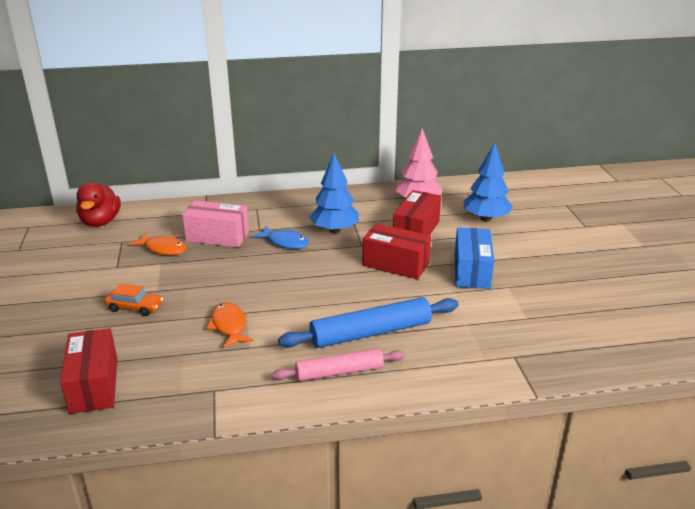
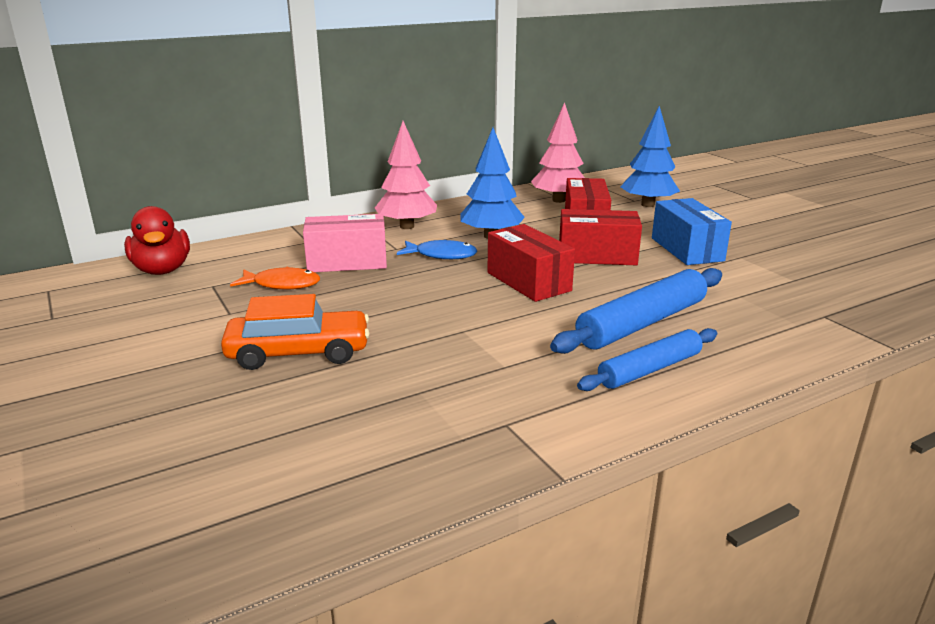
camera: 20 degrees left, 5 degrees down
(94, 385) = (318, 457): red box -> red box (528, 281)
(135, 307) = (299, 353): orange car -> orange car, size x1.66
(229, 326) = (455, 349): orange fish -> none
(282, 210) = (407, 226): none -> pink tree
(339, 372) = (649, 369): pink rolling pin -> blue rolling pin

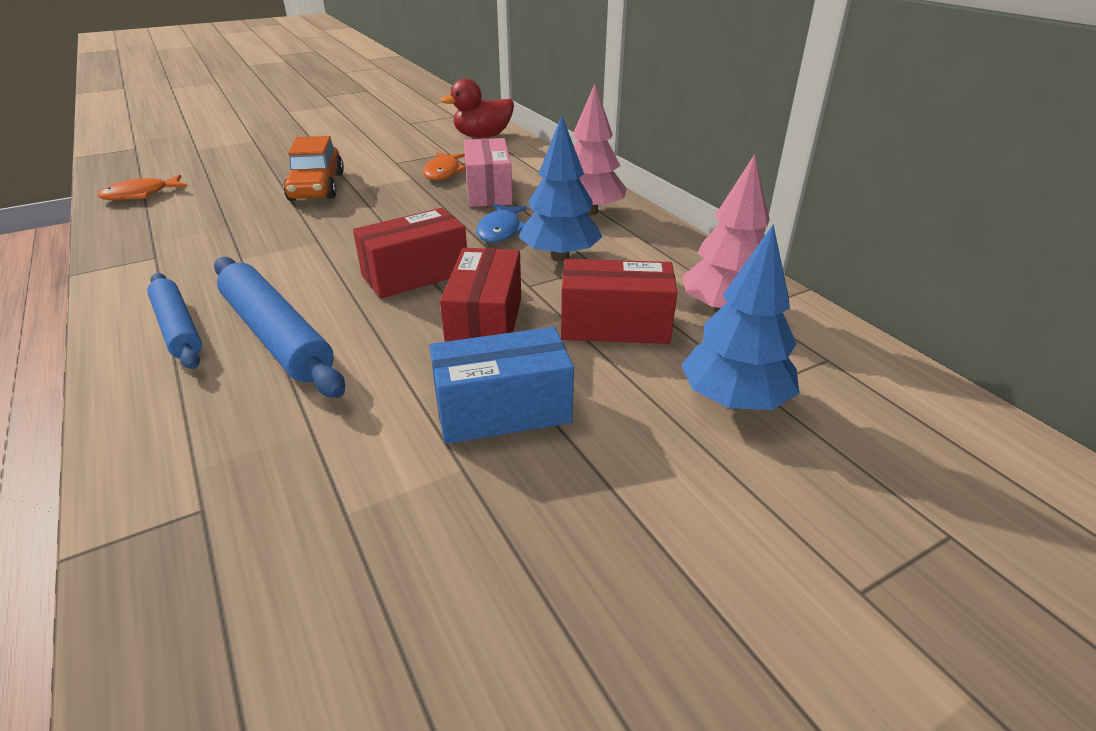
camera: 90 degrees right, 10 degrees up
(275, 505) = (141, 195): none -> orange fish

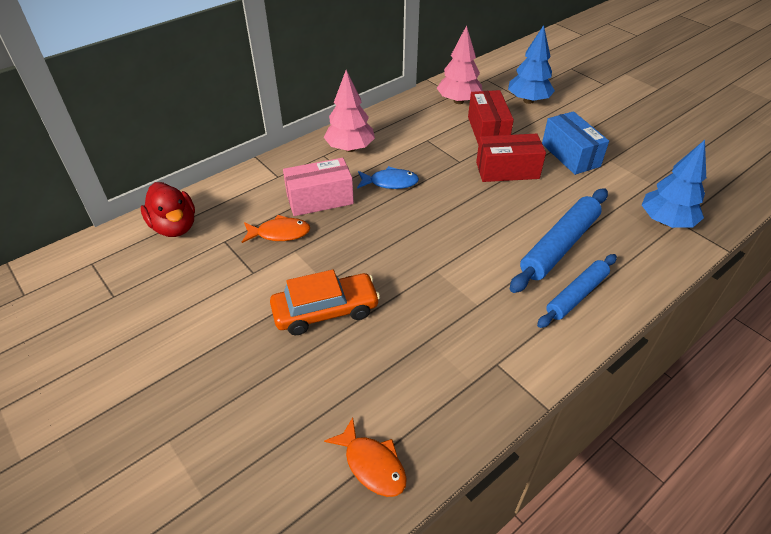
camera: 100 degrees left, 10 degrees up
(415, 274) = (466, 207): red box -> none
(560, 256) = (420, 154): blue tree -> blue tree (666, 221)

